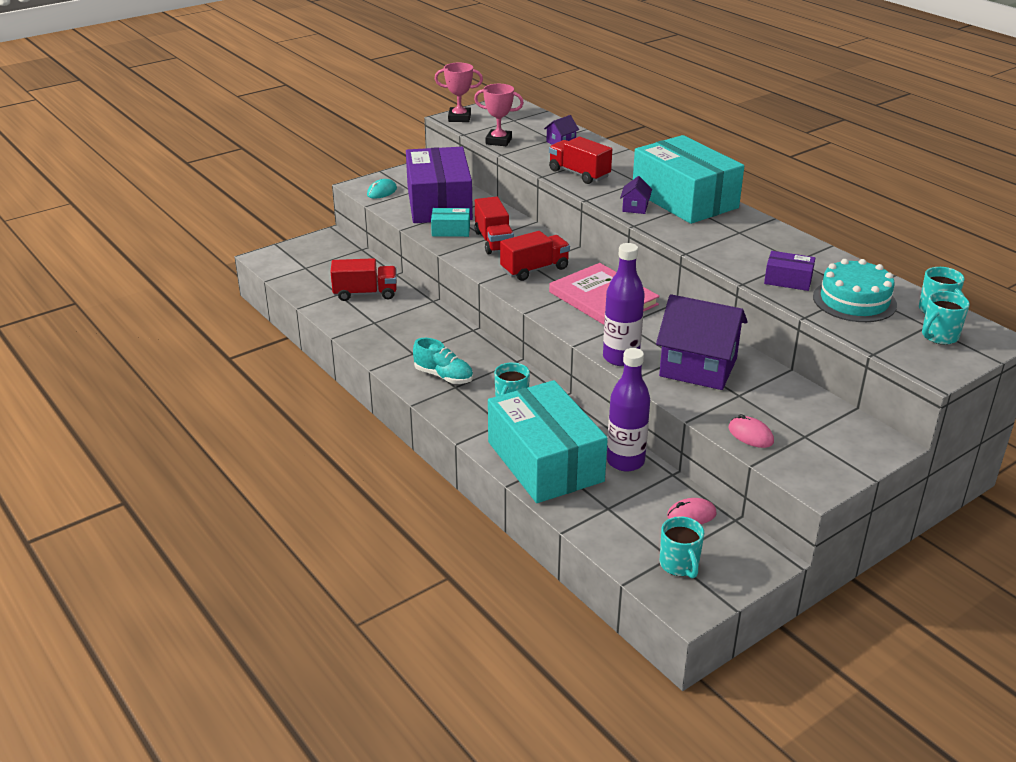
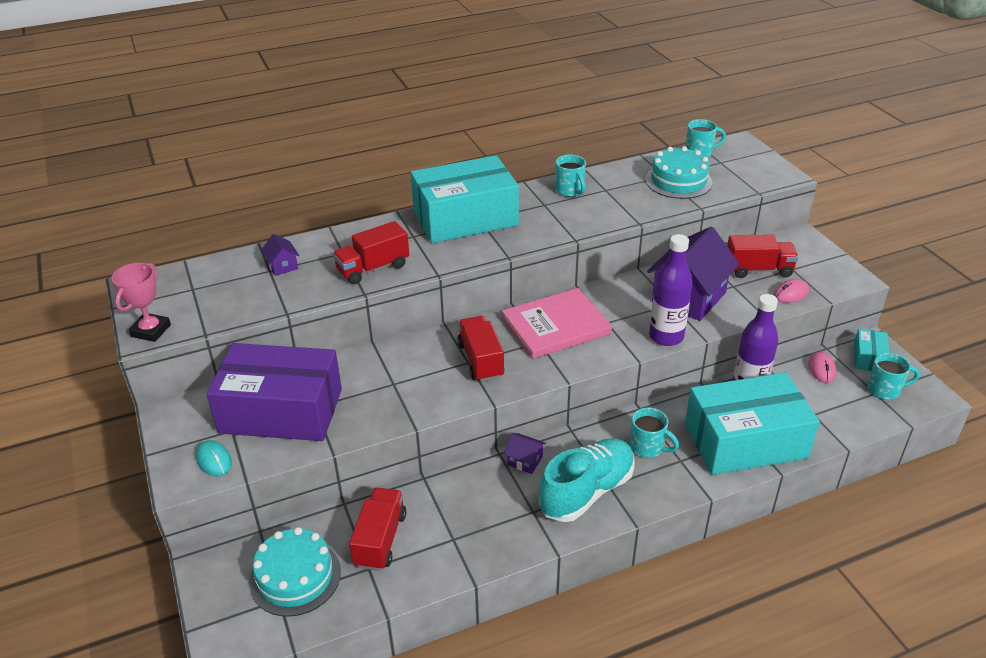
camera: 75 degrees left, 5 degrees up
(325, 269) = (295, 577): none -> turquoise cake
(443, 376) = (586, 491): turquoise shoe -> turquoise shoe, size x1.62
(451, 230) = (359, 411): turquoise box -> turquoise box (868, 358)
(494, 241) = (403, 380): red truck -> red truck (758, 270)
(498, 141) = (247, 310): pink trophy -> none
(635, 207) = (470, 249): purple house -> purple house (525, 461)
(788, 280) = (638, 201): purple box -> none
(939, 336) = (736, 162): turquoise mug -> turquoise mug (570, 191)

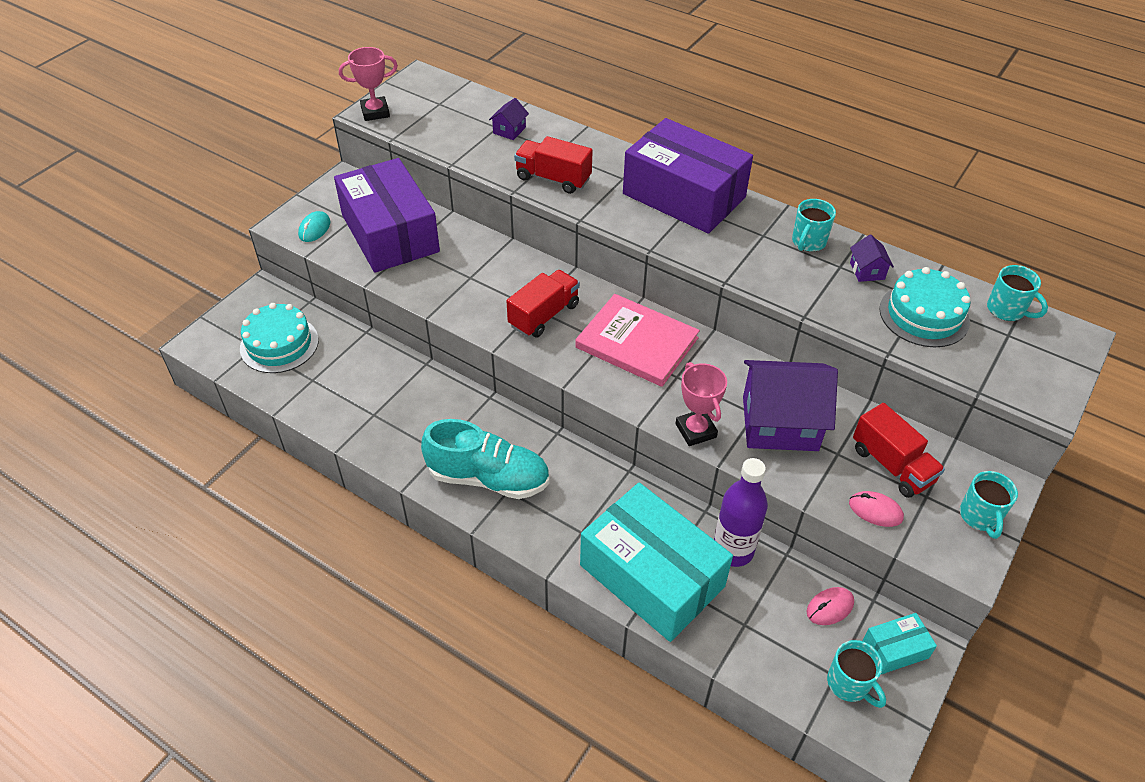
camera: 55 degrees right, 10 degrees up
(380, 540) = (344, 372): red truck -> none
(465, 218) = (684, 195): turquoise box -> purple box
(525, 461) = (493, 418): purple house -> purple house (867, 271)
(648, 447) = (579, 499): turquoise mug -> turquoise mug (980, 517)
(666, 337) = (696, 430): purple bottle -> pink trophy

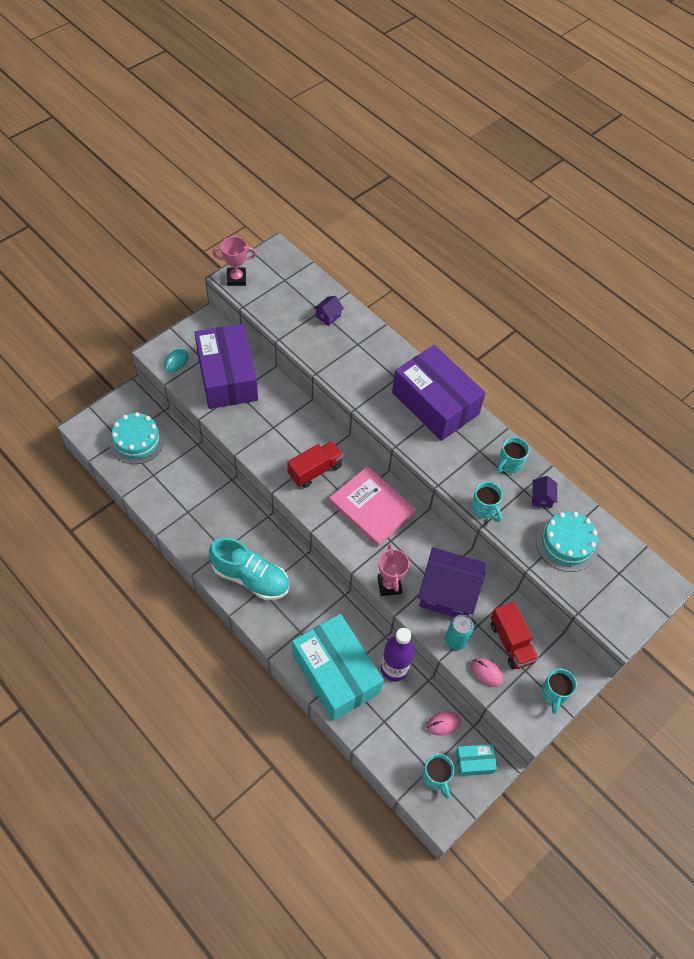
camera: 10 degrees right, 10 degrees up
(553, 179) = (346, 368): red truck -> none
(815, 479) = (456, 640): none -> turquoise can
(1007, 310) = (627, 553): turquoise mug -> turquoise mug (484, 509)

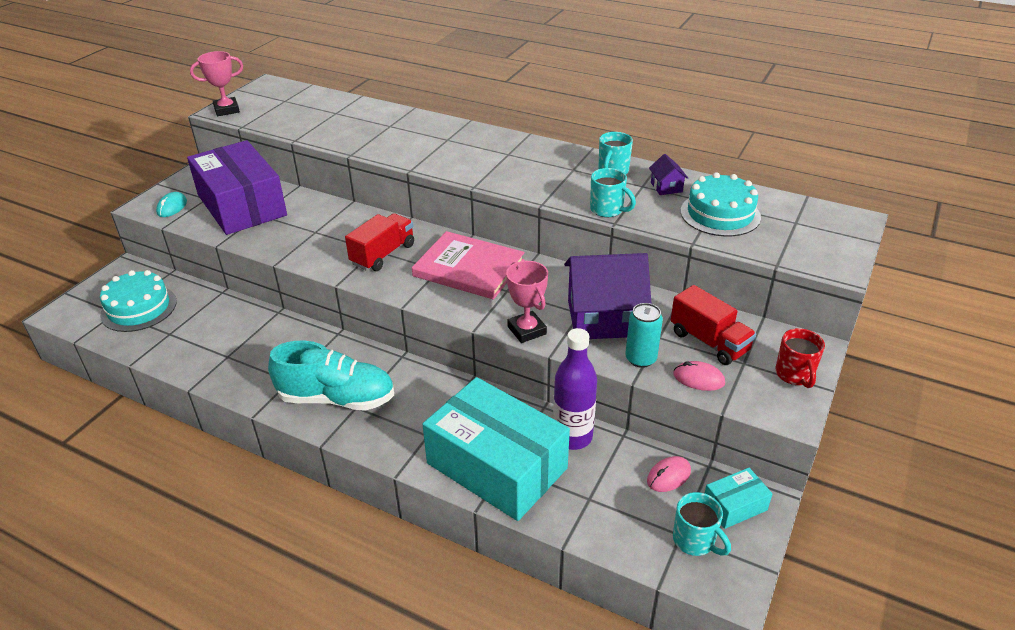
camera: 15 degrees left, 20 degrees down
(328, 316) = (346, 114): purple house -> none
(435, 403) = (501, 147): purple box -> none
(554, 693) = (794, 375): turquoise mug -> red mug

